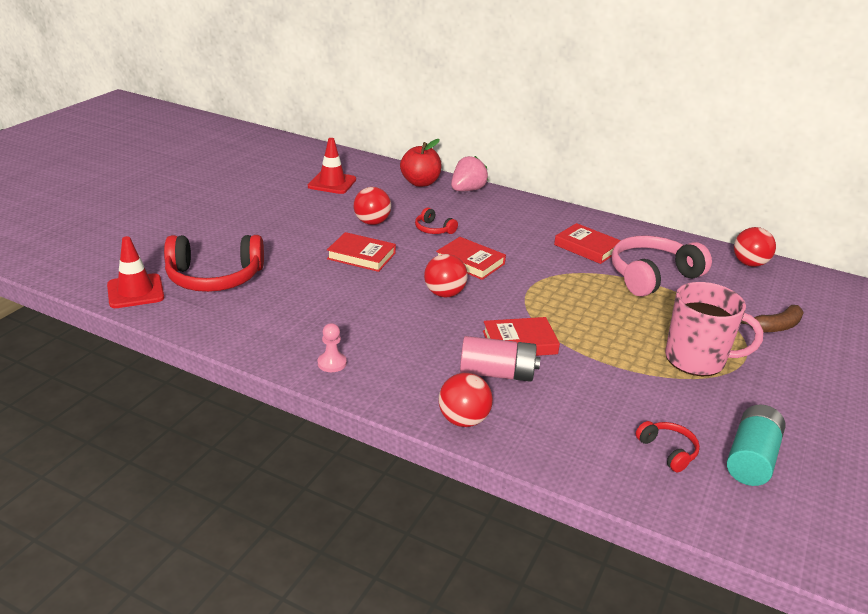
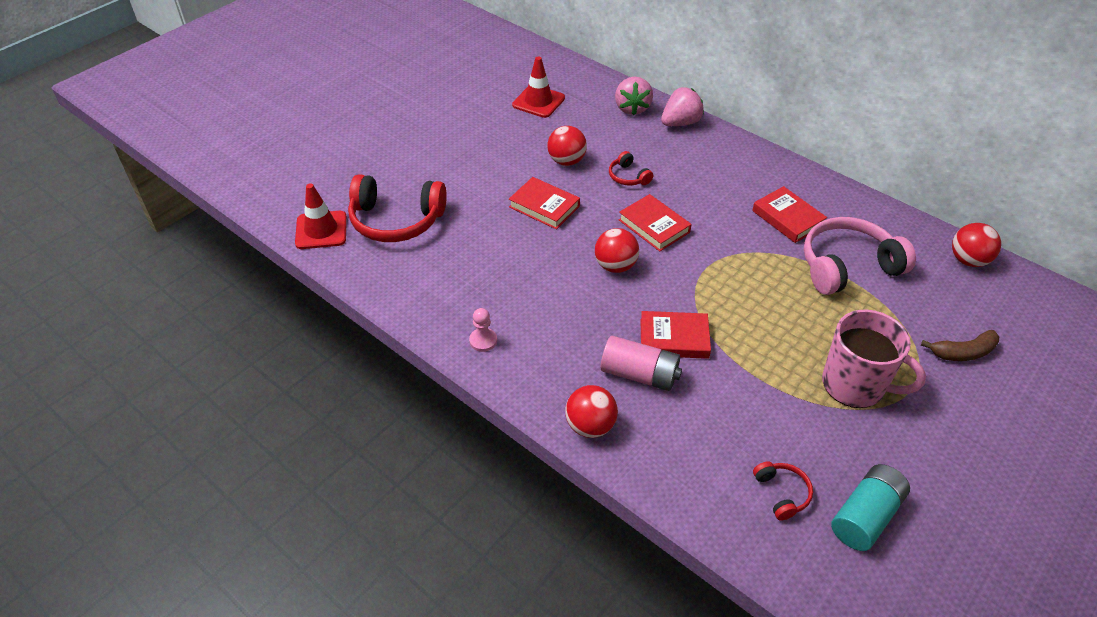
camera: 15 degrees right, 15 degrees up
(420, 183) = (632, 108): red apple -> pink strawberry

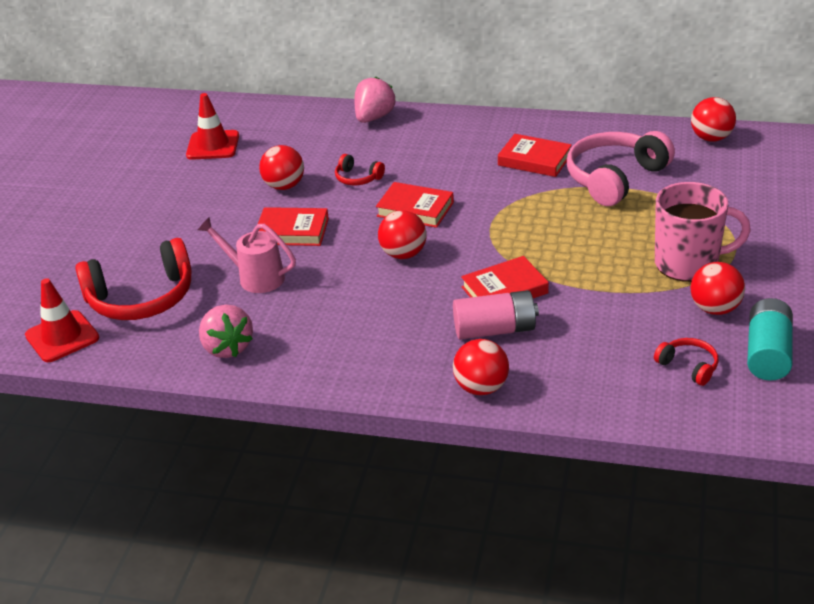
camera: 25 degrees left, 10 degrees down
(483, 340) = (321, 363): pink pawn -> none
(488, 237) = (255, 277): none -> pink watering can
(632, 108) = (316, 120): pink strawberry -> pink strawberry (227, 347)
(848, 444) = (715, 309): none -> red ball
(963, 352) = (756, 206): brown banana -> none

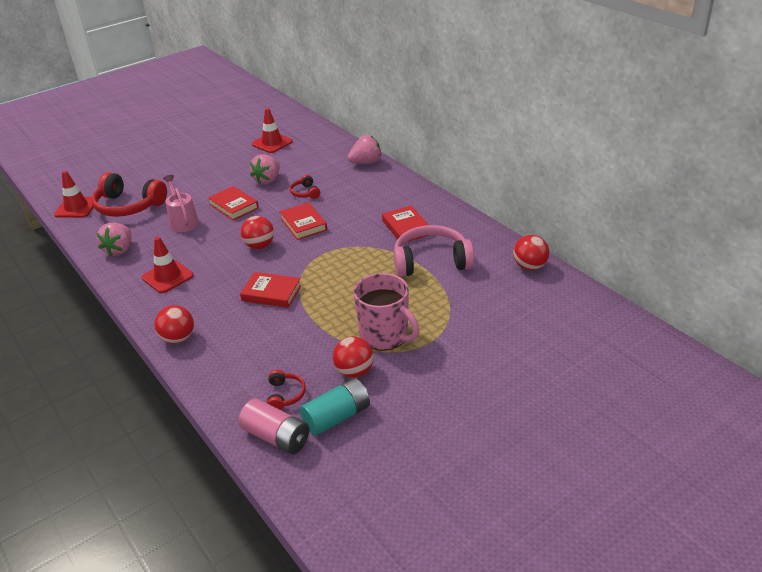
camera: 40 degrees right, 0 degrees up
(284, 186) = (267, 180): red ball -> pink strawberry
(349, 340) = (167, 277): none -> red traffic cone
(495, 330) = (232, 312): pink battery -> pink battery (276, 437)

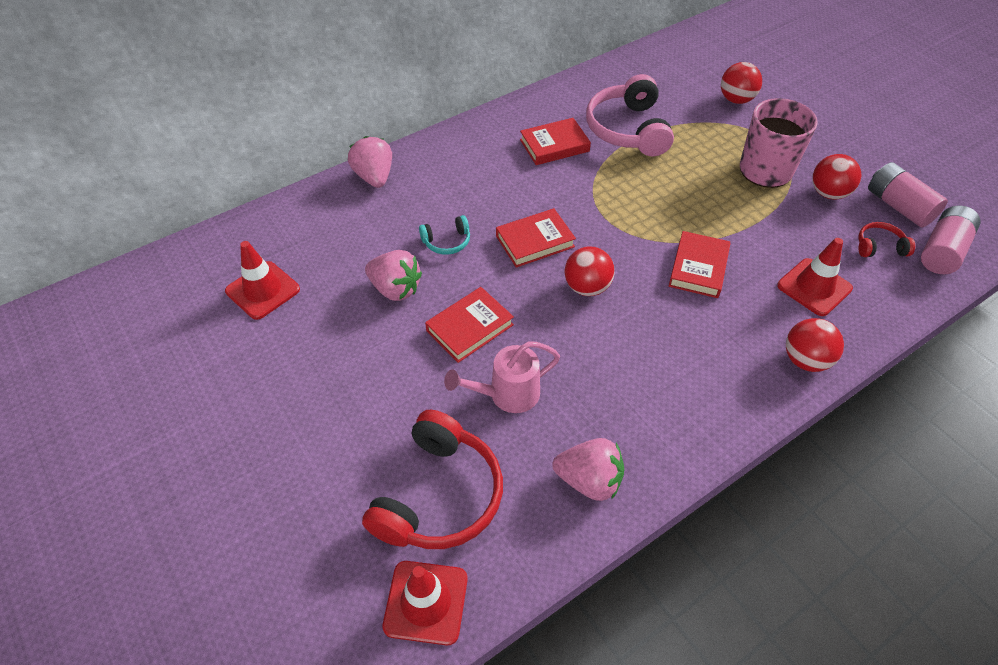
camera: 90 degrees left, 15 degrees up
(167, 277) = (666, 393): red traffic cone -> red traffic cone (814, 287)
(305, 193) = (447, 242): red headphones -> turquoise headphones
(337, 417) = (898, 206): turquoise battery -> pink battery
(530, 266) = (637, 64): red ball -> red ball (736, 99)

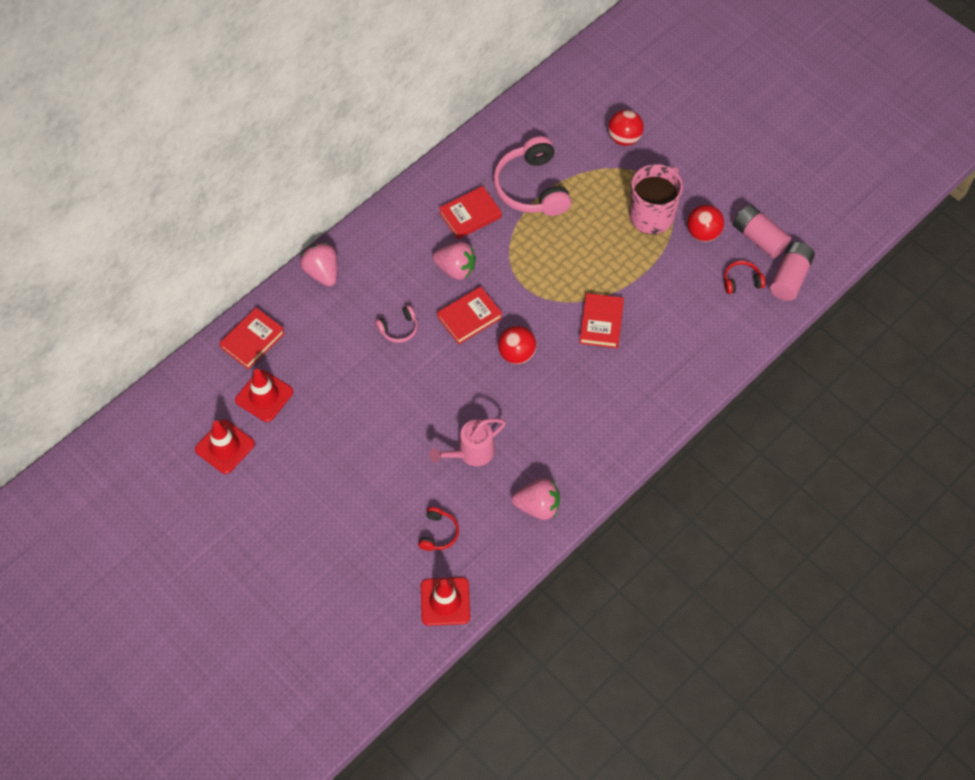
camera: 10 degrees left, 10 degrees up
(395, 289) = (368, 378): pink strawberry -> pink strawberry (455, 269)
(439, 495) = (438, 533): red headphones -> red headphones, size x0.47
(447, 242) = (399, 329): turquoise headphones -> pink headphones
(469, 328) = (433, 403): red book -> red book (252, 340)
(805, 360) = (683, 391): red ball -> none
(814, 287) = (690, 327): red traffic cone -> red traffic cone (225, 447)

